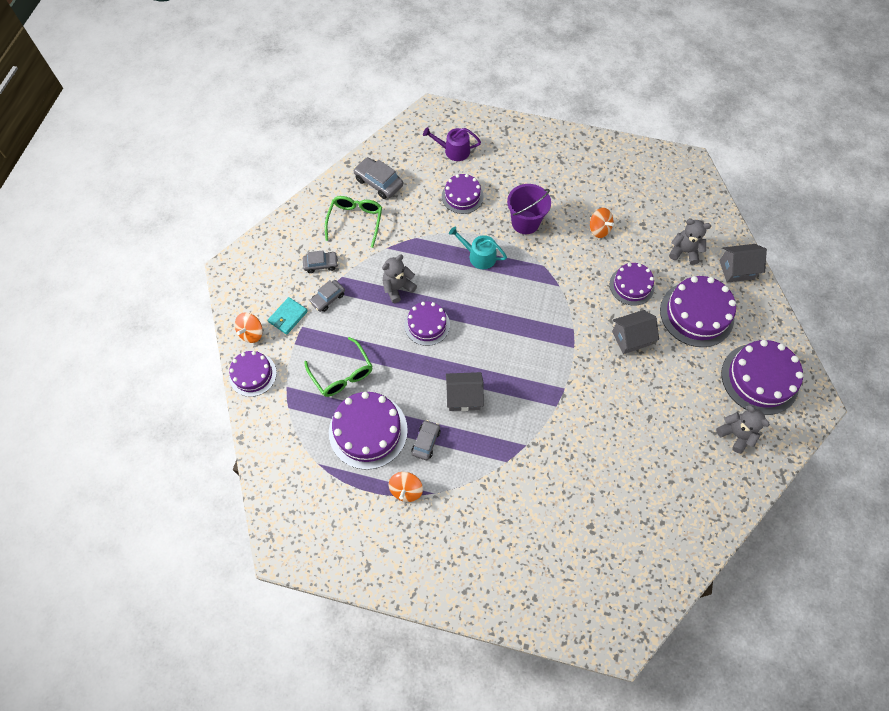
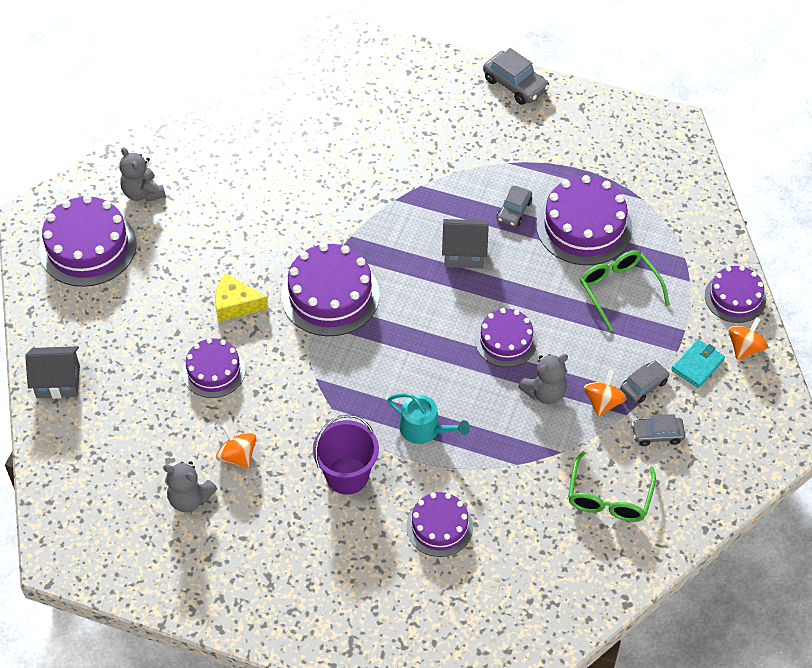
camera: 175 degrees left, 10 degrees down
(378, 182) = (573, 561): grey car -> grey car (515, 84)
(406, 490) = (539, 167): orange spinning top -> orange spinning top (603, 402)
(453, 151) = (446, 611): purple watering can -> none
(630, 338) = (235, 305): grey house -> yellow cheese
(684, 251) = (122, 413): grey teddy bear -> grey teddy bear (190, 498)
(696, 314) = (137, 328): purple cake -> purple cake (330, 295)

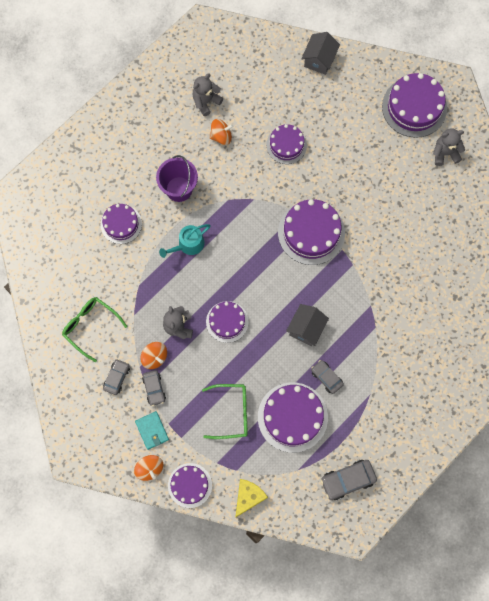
camera: 115 degrees right, 20 degrees up
(235, 305) = (330, 175): yellow cheese -> yellow cheese (248, 497)
(515, 84) = (440, 435): grey car -> grey car (347, 480)

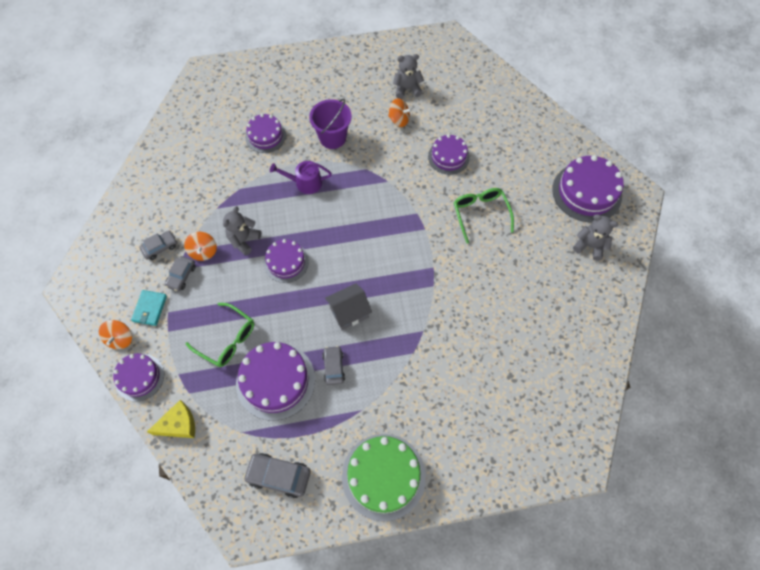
camera: 35 degrees right, 10 degrees down
(90, 326) = (175, 195): green glasses -> green glasses (480, 214)
(188, 244) = (305, 183): turquoise watering can -> purple watering can
(311, 232) = (416, 237): purple cake -> none
(319, 60) = (526, 110): grey house -> none
(418, 429) = (383, 476): none -> green cake

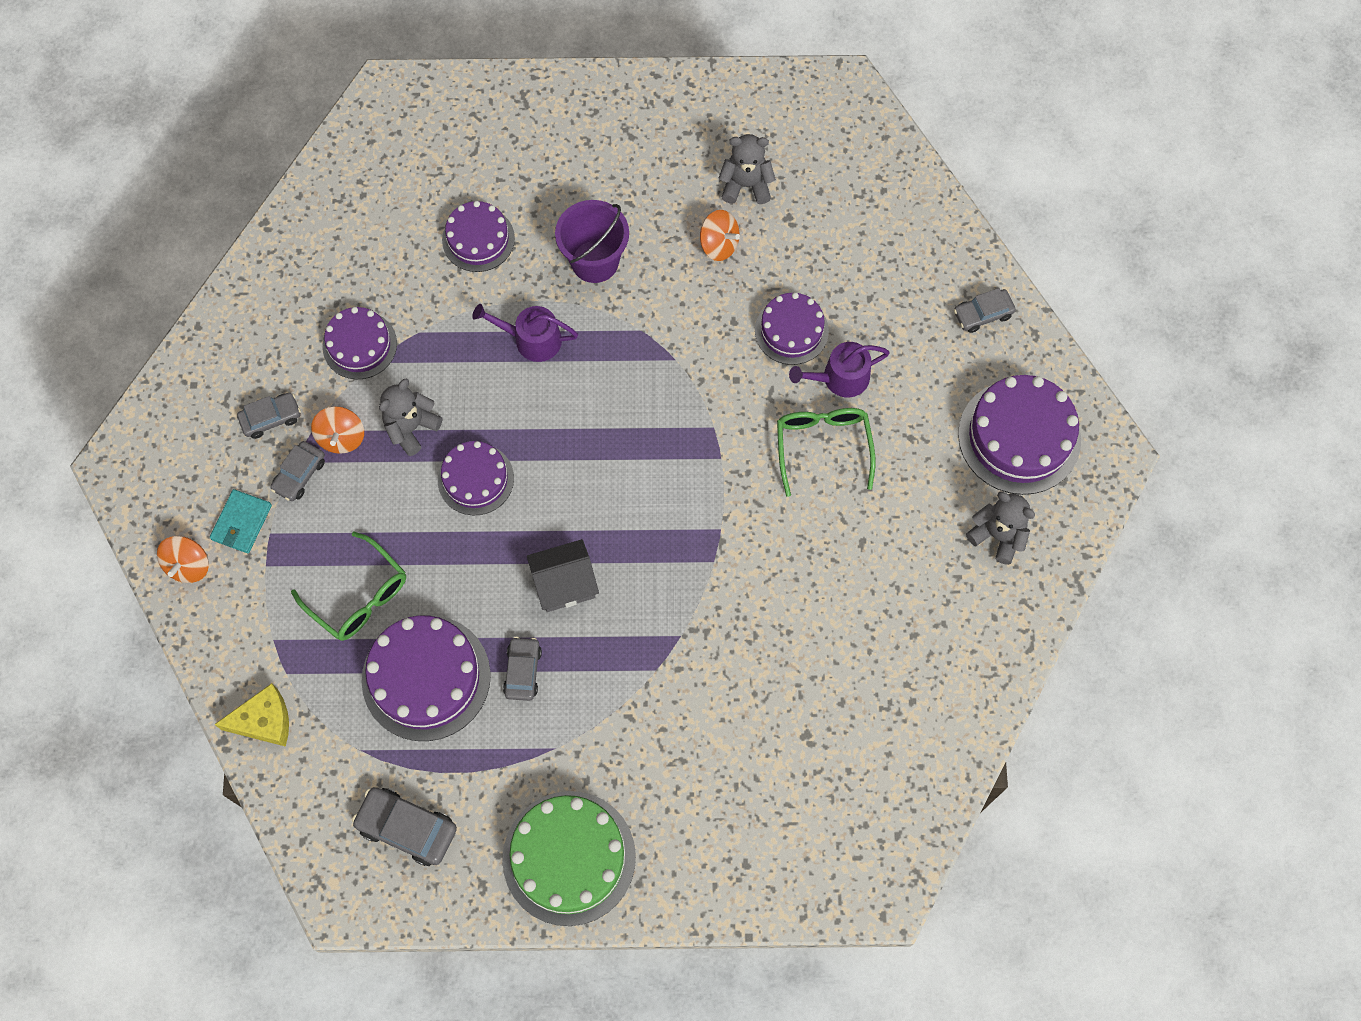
camera: 10 degrees right, 5 degrees up
(139, 377) = (212, 634): purple cake -> purple cake (359, 345)
(481, 177) = (840, 378): none -> purple watering can
(549, 133) = (982, 314): none -> grey car

